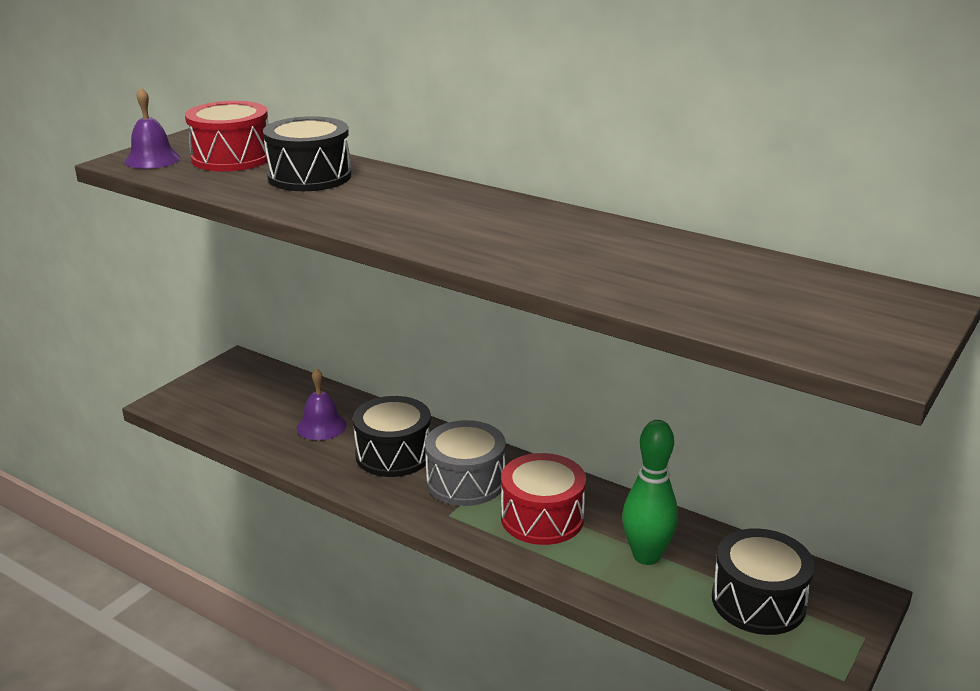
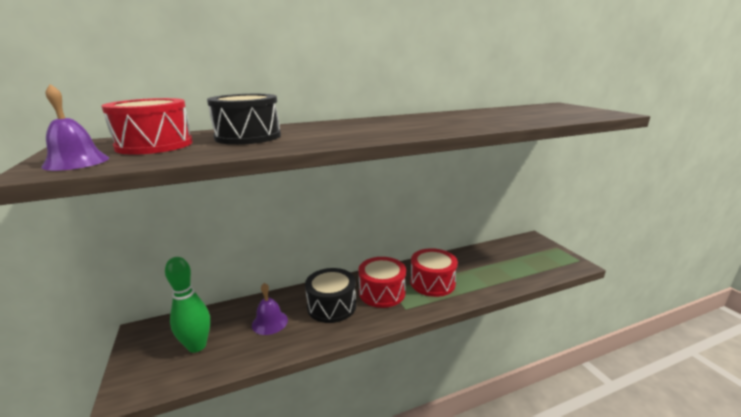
camera: 55 degrees left, 5 degrees down
(465, 481) = (382, 292): grey drum -> red drum
(646, 556) = (481, 268): green bowling pin -> green bowling pin (197, 346)
(758, 601) = (526, 257): black drum -> none

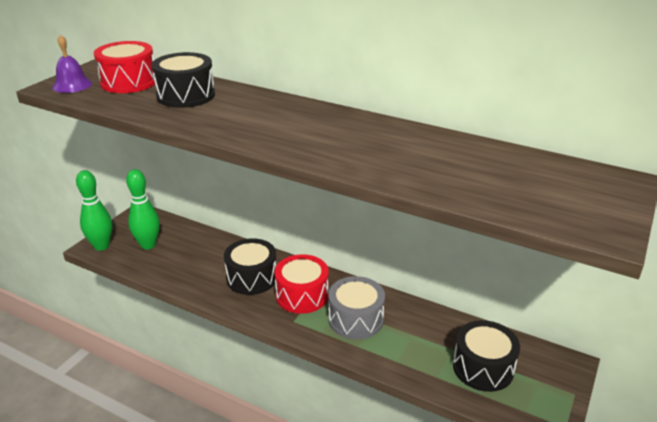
camera: 50 degrees right, 10 degrees up
(139, 382) = (101, 246): none -> green bowling pin
(270, 322) = (201, 259): purple bell -> none
(432, 282) = (355, 319): red drum -> grey drum
(517, 261) = (483, 367): none -> black drum

